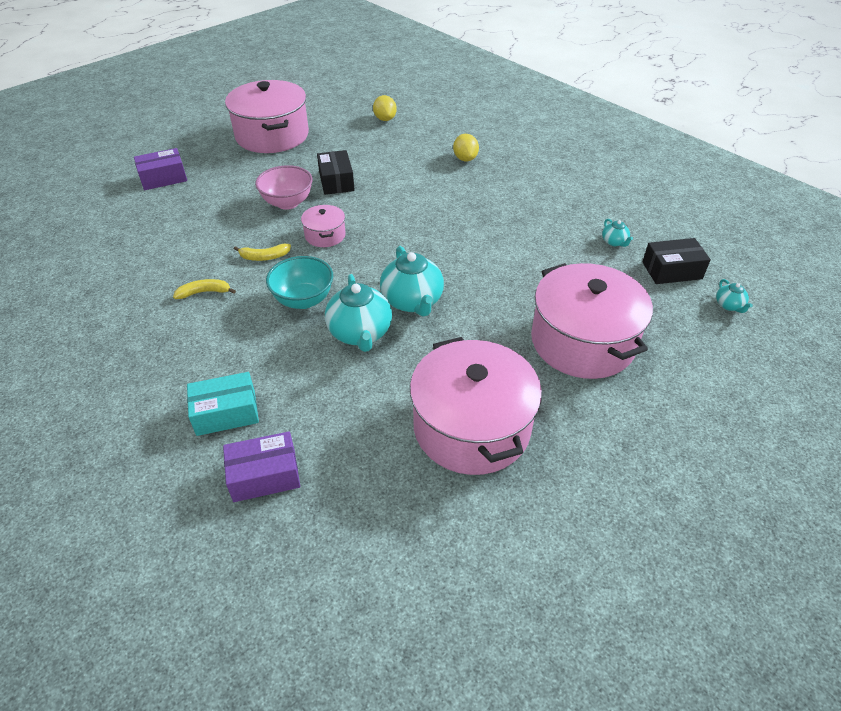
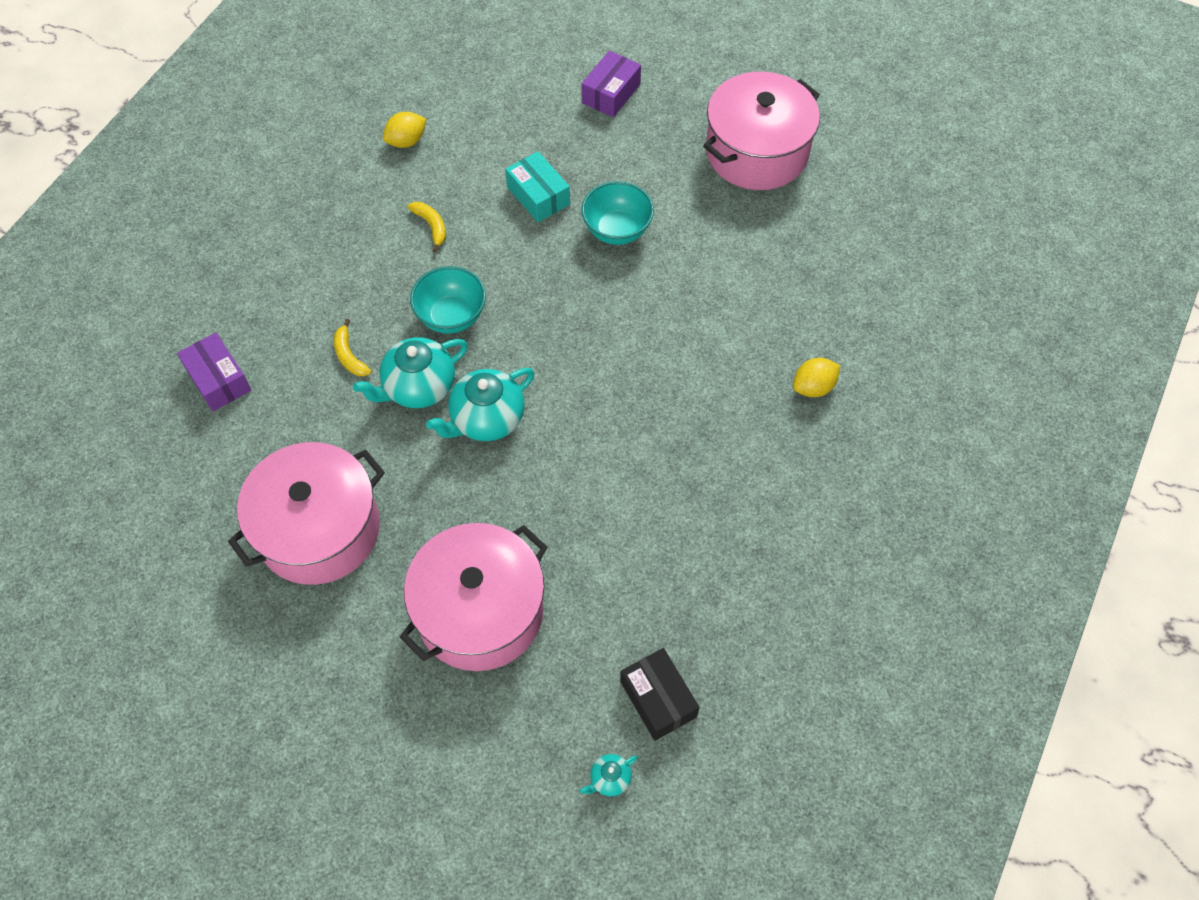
camera: 70 degrees right, 15 degrees up
(163, 178) = (611, 93): purple box -> purple box turned 75 degrees clockwise
(226, 413) = (279, 319): turquoise box -> turquoise box (538, 196)
(264, 257) = (508, 252): yellow banana -> yellow banana (349, 356)
(287, 203) = (617, 230): pink bowl -> turquoise bowl
(325, 235) = (570, 292): pink pot -> none
(336, 181) = (685, 261): black box -> none
(385, 119) = (869, 258): yellow lemon -> yellow lemon (406, 141)
(614, 242) = (693, 617): turquoise teapot -> none

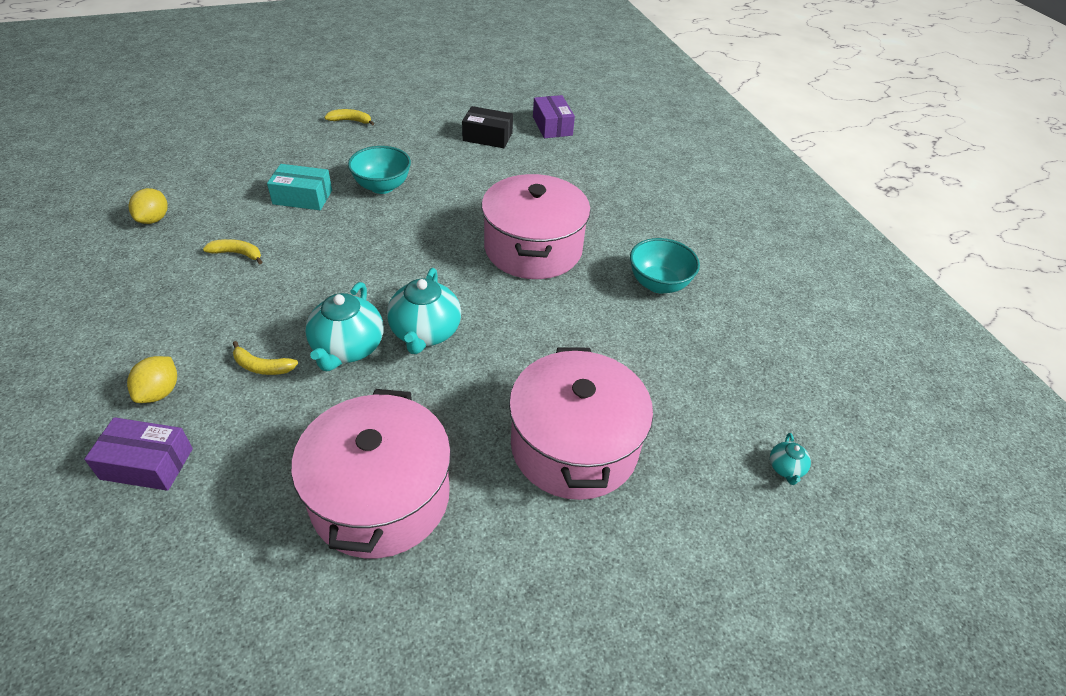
camera: 50 degrees left, 15 degrees down
(451, 316) = (320, 293): turquoise bowl -> turquoise bowl (658, 284)
(611, 93) = (288, 127): purple box -> purple box (552, 126)
(658, 699) = (744, 399): black box -> black box (487, 137)
(676, 121) = (350, 121): none -> yellow banana
(756, 152) = (420, 112): pink pot -> pink pot (533, 248)
(813, 387) = (598, 193): yellow lemon -> yellow lemon (159, 392)

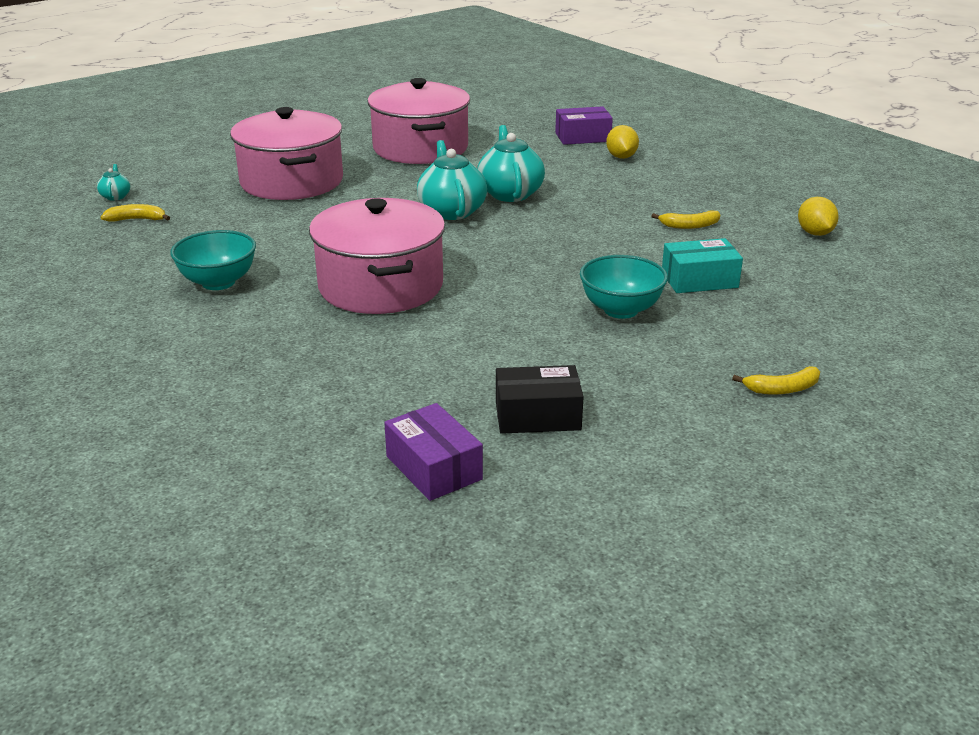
camera: 165 degrees right, 15 degrees down
(262, 366) = (566, 176): yellow banana -> yellow banana (137, 219)

